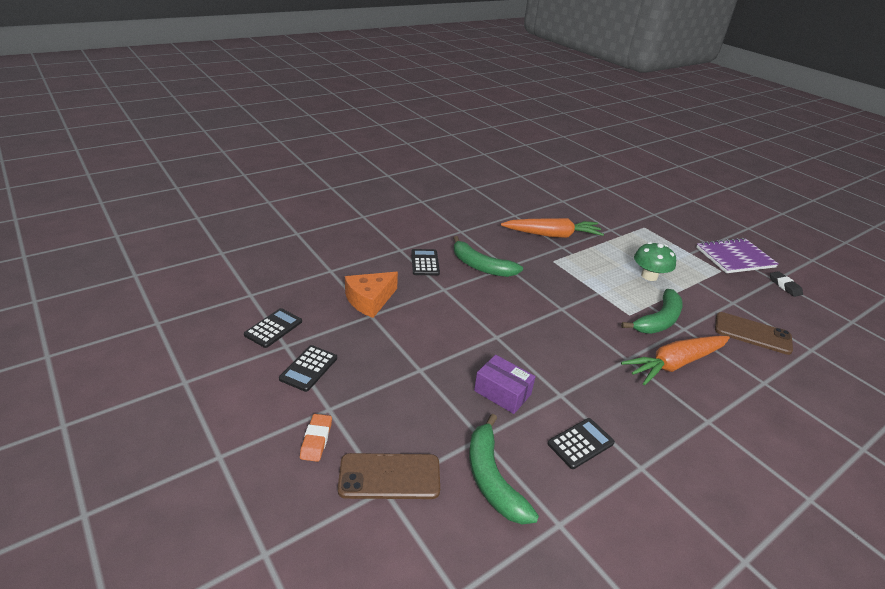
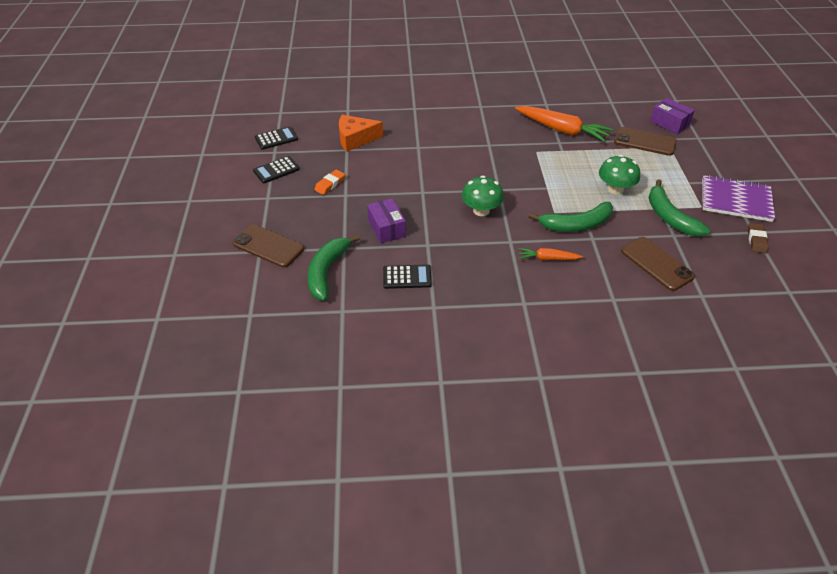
camera: 35 degrees right, 10 degrees up
(316, 440) = (245, 211): orange eraser -> orange eraser (330, 184)
(425, 263) = (423, 123): black calculator -> none
(481, 266) = (467, 138): green banana -> green banana (669, 217)
(569, 336) = (481, 210): none -> green mushroom
(622, 207) = (669, 123): none -> purple box
(623, 228) = (644, 142): none -> brown phone
(675, 364) = (547, 258): orange carrot -> orange carrot, size x0.52
(784, 286) = (756, 240): black eraser -> brown eraser

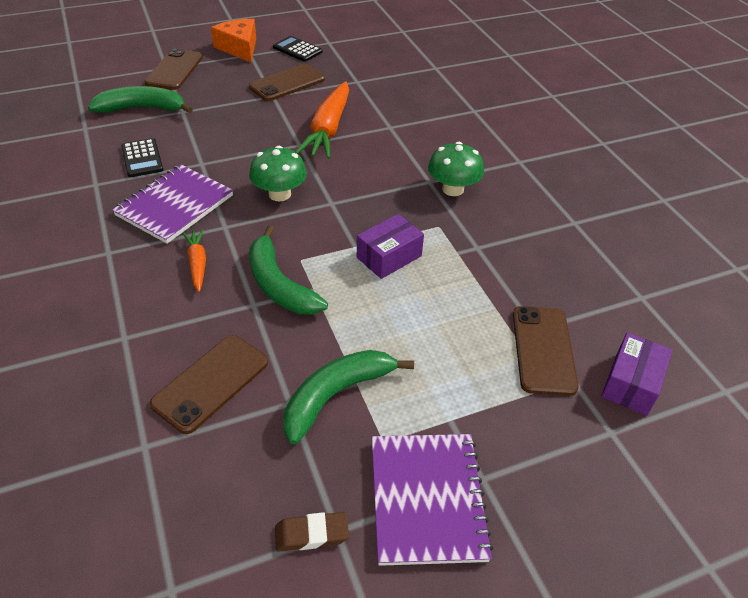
camera: 70 degrees right, 0 degrees up
(276, 138) = (353, 38): black calculator -> none
(330, 184) = (287, 83): orange eraser -> brown phone
(355, 139) = (380, 83): orange cheese -> orange cheese (239, 48)
(386, 228) = (223, 131): purple box -> purple box (389, 257)
(478, 264) = (175, 205): none -> purple notebook
(562, 130) = (512, 246): orange carrot -> orange carrot (328, 129)
(615, 189) = (384, 321): green mushroom -> green mushroom (453, 189)

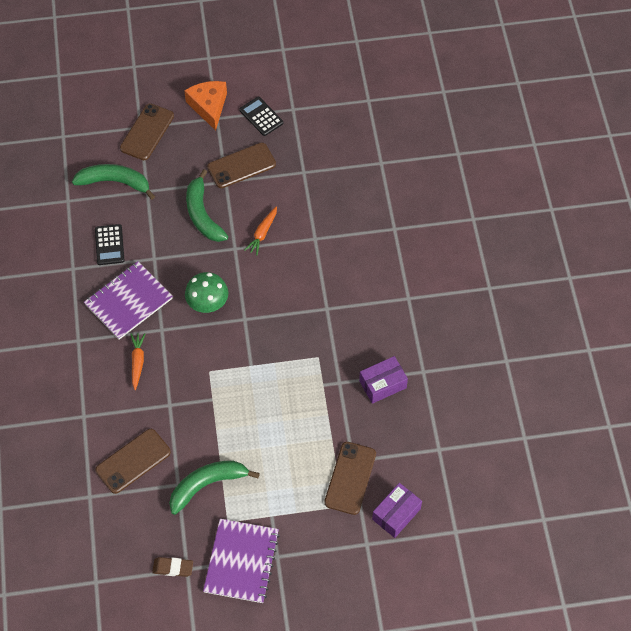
camera: 15 degrees right, 15 degrees up
(279, 285) = (190, 391): green banana -> green banana (202, 214)
(328, 129) = (262, 233): orange carrot -> orange carrot, size x0.52
(389, 257) = (272, 380): purple box -> purple box (382, 384)
(453, 189) = (342, 320): green mushroom -> none

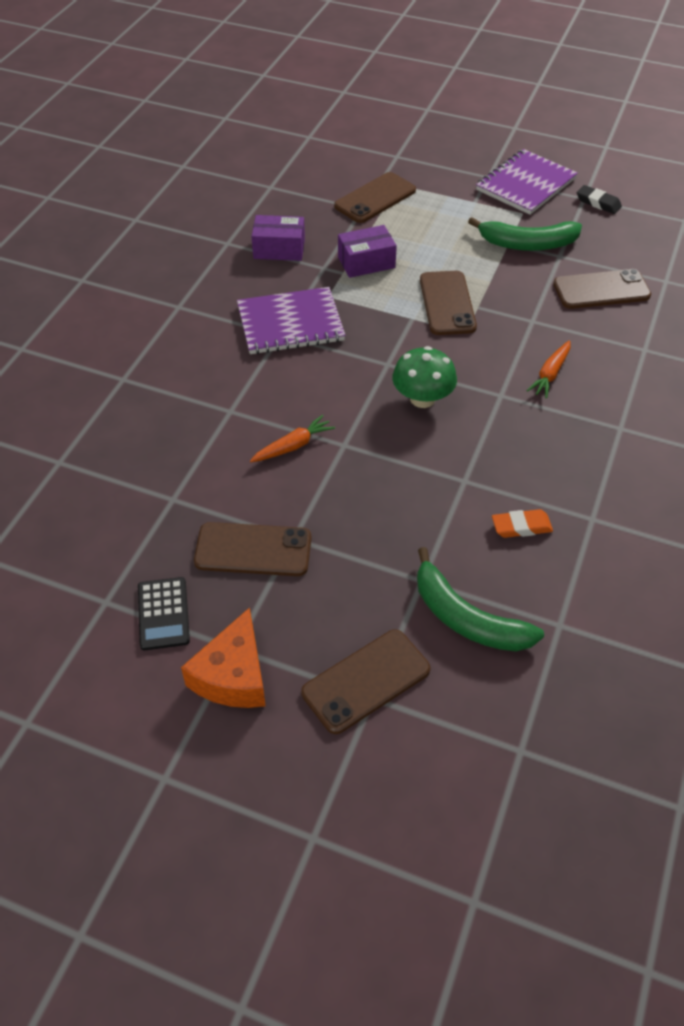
camera: 150 degrees left, 10 degrees down
(109, 245) = (521, 526): black calculator -> orange eraser
(128, 301) = (529, 443): purple notebook -> purple notebook (290, 323)
(173, 568) = (598, 203): brown eraser -> black eraser
(202, 214) = (359, 507): green banana -> none
(234, 391) = (447, 303): none -> brown phone
(396, 514) = (352, 163): purple box -> purple box (366, 262)

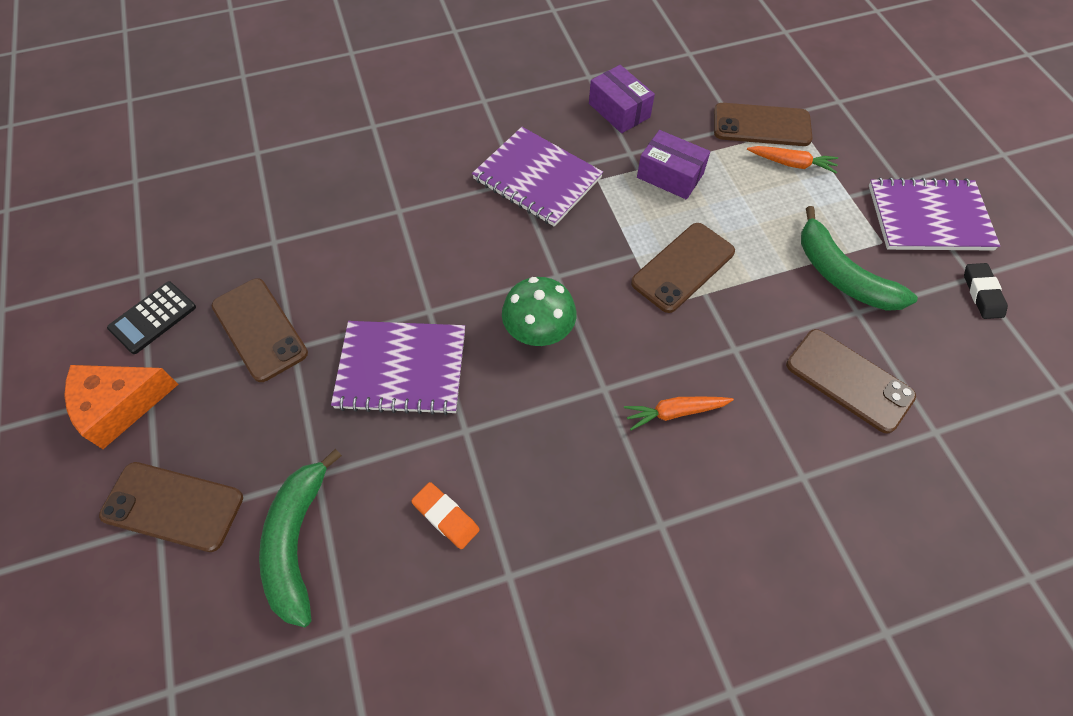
camera: 50 degrees right, 10 degrees up
(293, 446) = (396, 277): orange carrot -> orange carrot (791, 164)
(379, 486) = (401, 369): none -> purple notebook

